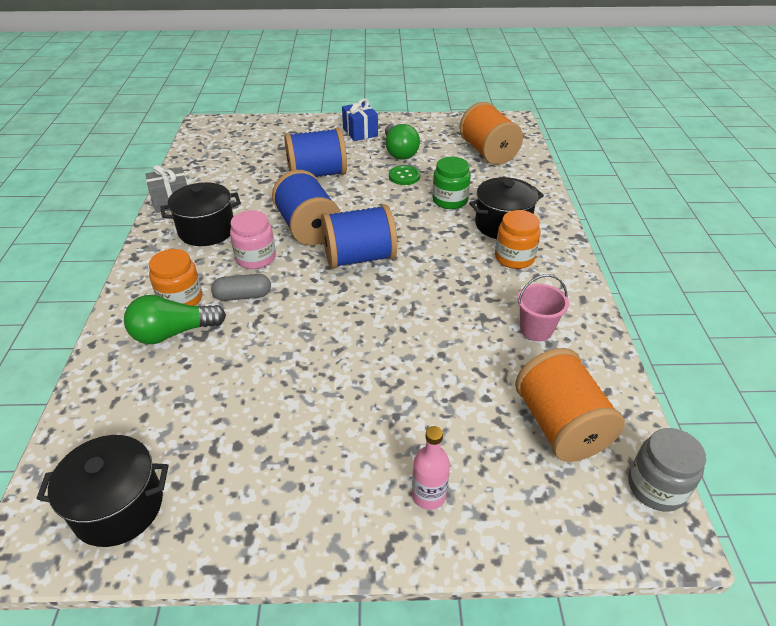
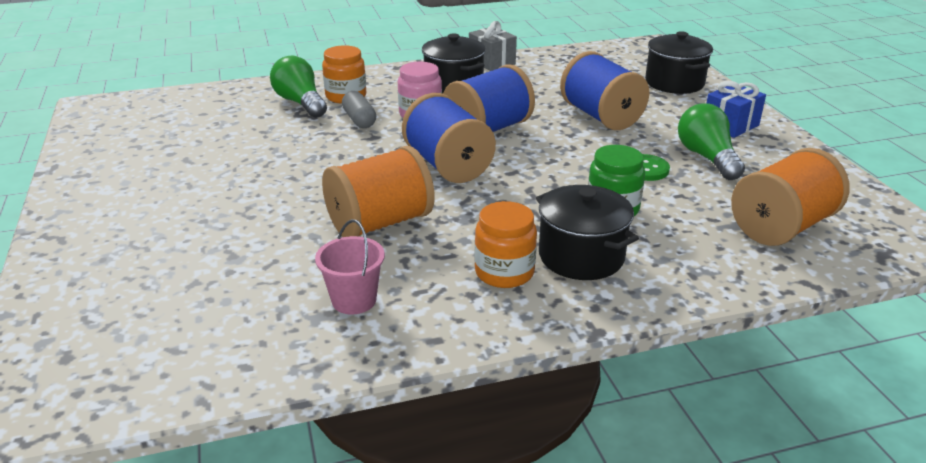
camera: 75 degrees right, 10 degrees down
(118, 507) = (116, 124): black pot -> black pot (674, 83)
(399, 152) = (707, 158): green light bulb -> green light bulb turned 105 degrees clockwise
(428, 495) = (102, 250): pink bottle -> none
(560, 425) = (186, 327): orange spool -> orange spool (380, 223)
(656, 487) = (83, 409): grey jar -> none

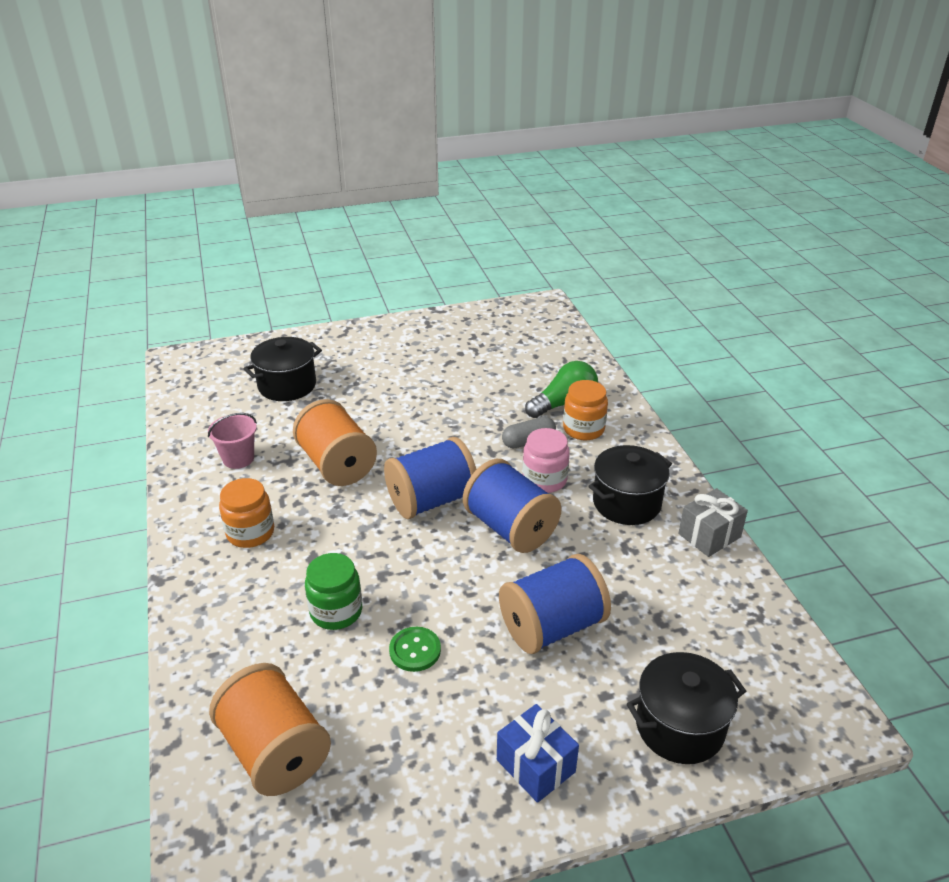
camera: 90 degrees right, 5 degrees up
(581, 256) = (261, 580): black pot -> black pot (287, 385)
(707, 158) = (440, 716): green light bulb -> none

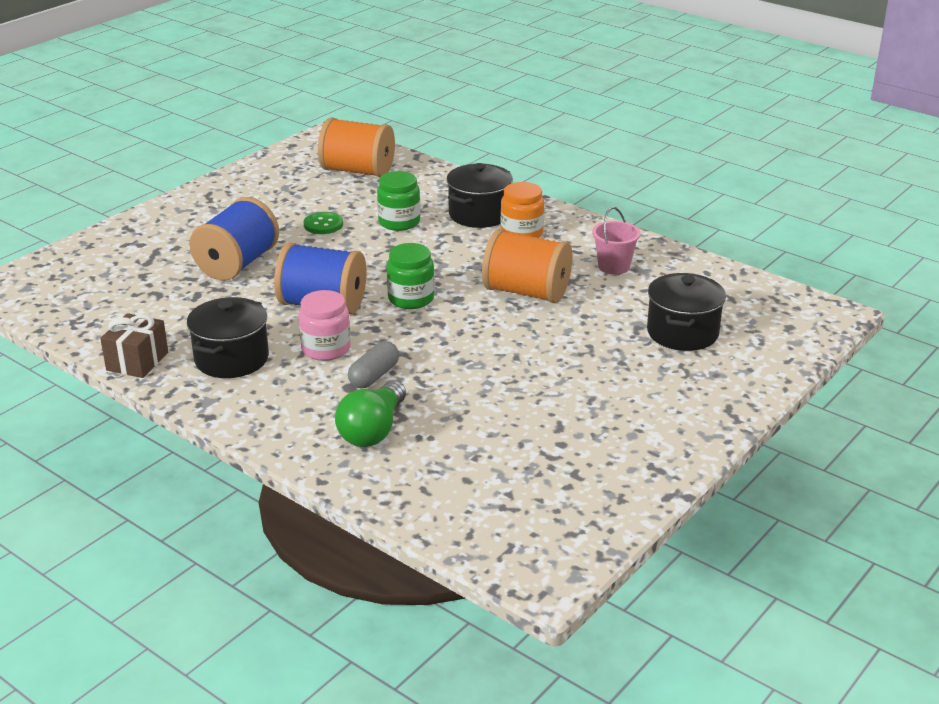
camera: 145 degrees right, 5 degrees down
(432, 500) = (411, 299): blue spool -> green jar
(535, 766) = (201, 211): blue gift -> none
(583, 429) = (327, 410): orange jar -> none
(679, 726) = (116, 251): black pot -> black pot (479, 214)
(709, 535) = (137, 361): grey gift -> brown gift

